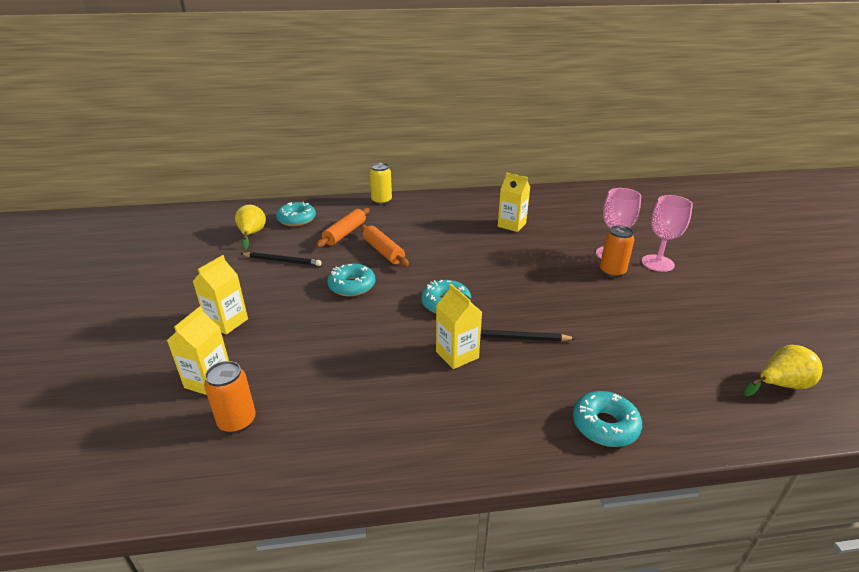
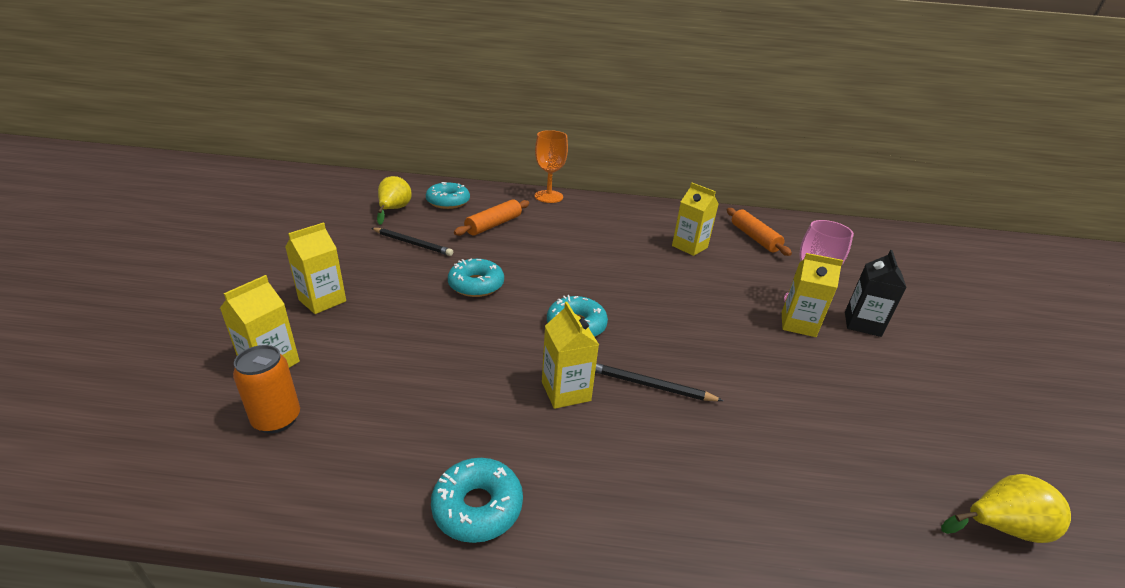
camera: 10 degrees right, 0 degrees up
(381, 201) = (548, 196): yellow can -> orange goblet
(383, 251) = (528, 252): orange rolling pin -> orange rolling pin (754, 238)
(604, 425) = (726, 529): turquoise donut -> turquoise donut (477, 507)
(612, 272) = (798, 324): orange can -> yellow carton
(657, 263) = (862, 324): pink goblet -> black carton

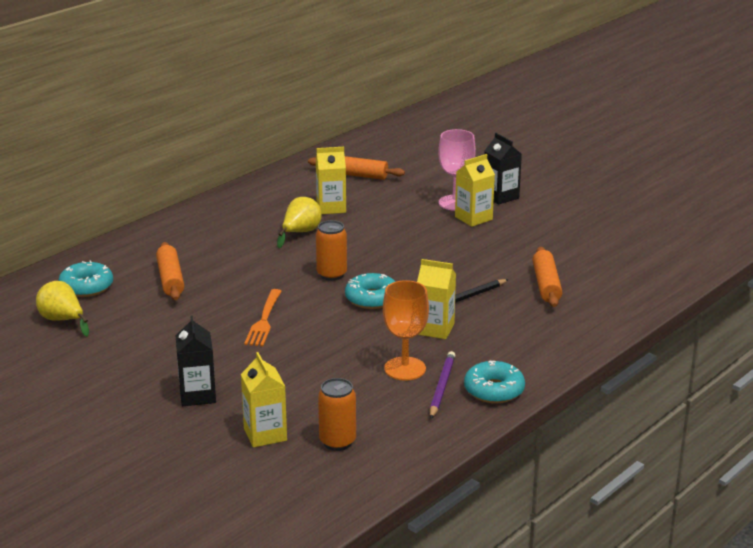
camera: 50 degrees left, 5 degrees down
(322, 300) = (197, 395): yellow carton -> black carton
(412, 243) = (151, 329): black pencil -> none
(449, 453) = (442, 387): none -> purple pencil
(476, 285) = (264, 320): turquoise donut -> orange fork
(548, 196) = (152, 232): orange goblet -> orange goblet (405, 369)
(589, 288) = (331, 274): none -> orange can
(760, 439) = (546, 285): none -> orange rolling pin
(1001, 527) = (664, 253): yellow pear -> yellow pear (300, 233)

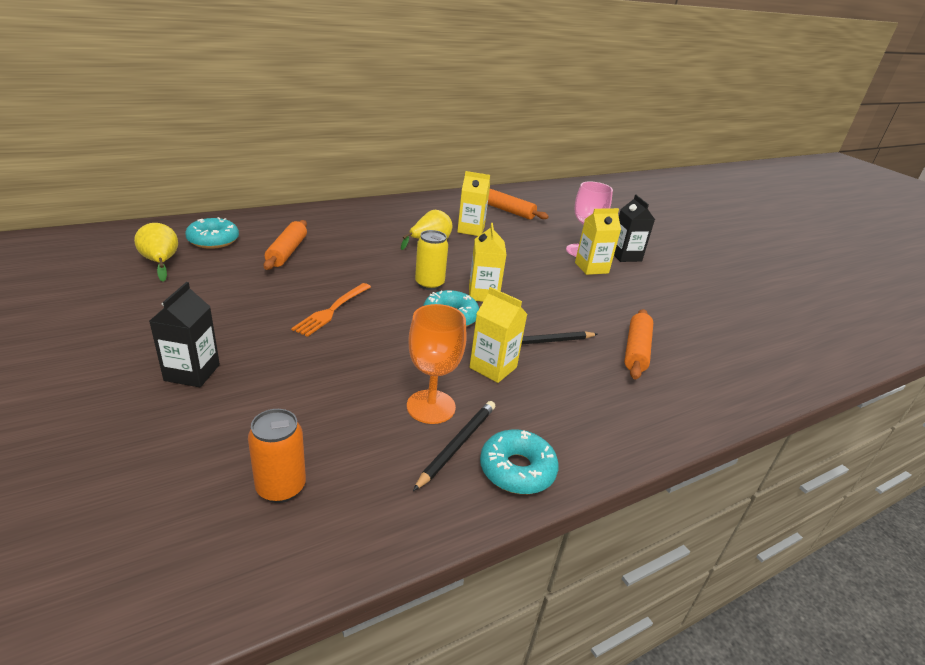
camera: 15 degrees right, 5 degrees up
(265, 434) = (210, 447): yellow carton -> yellow carton (483, 294)
(331, 274) = (429, 284): orange can -> yellow can
(442, 387) = (457, 445): purple pencil -> black pencil

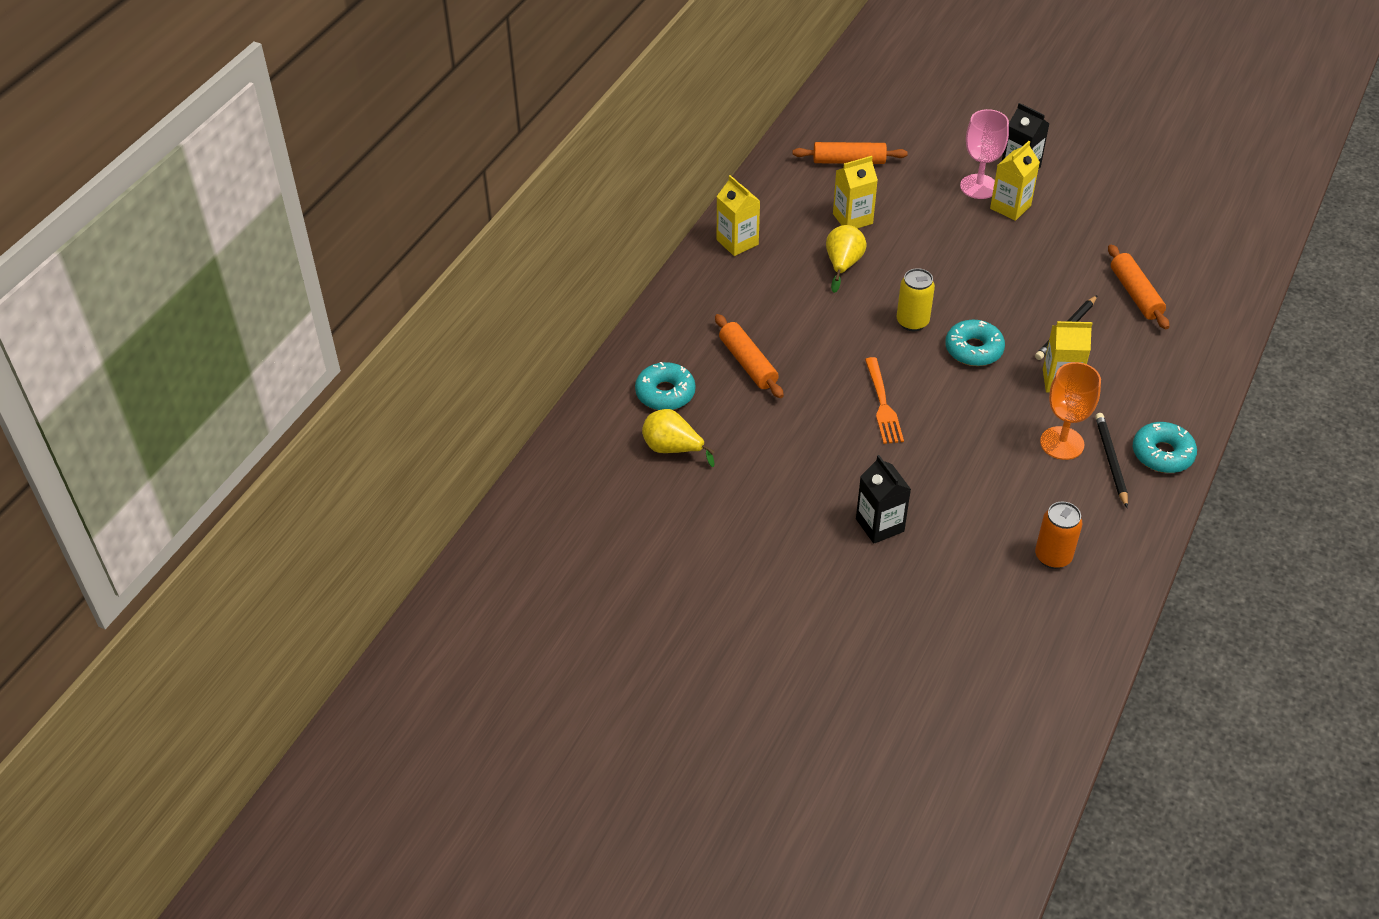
camera: 30 degrees left, 15 degrees up
(483, 294) = (966, 305): yellow carton -> yellow carton (737, 242)

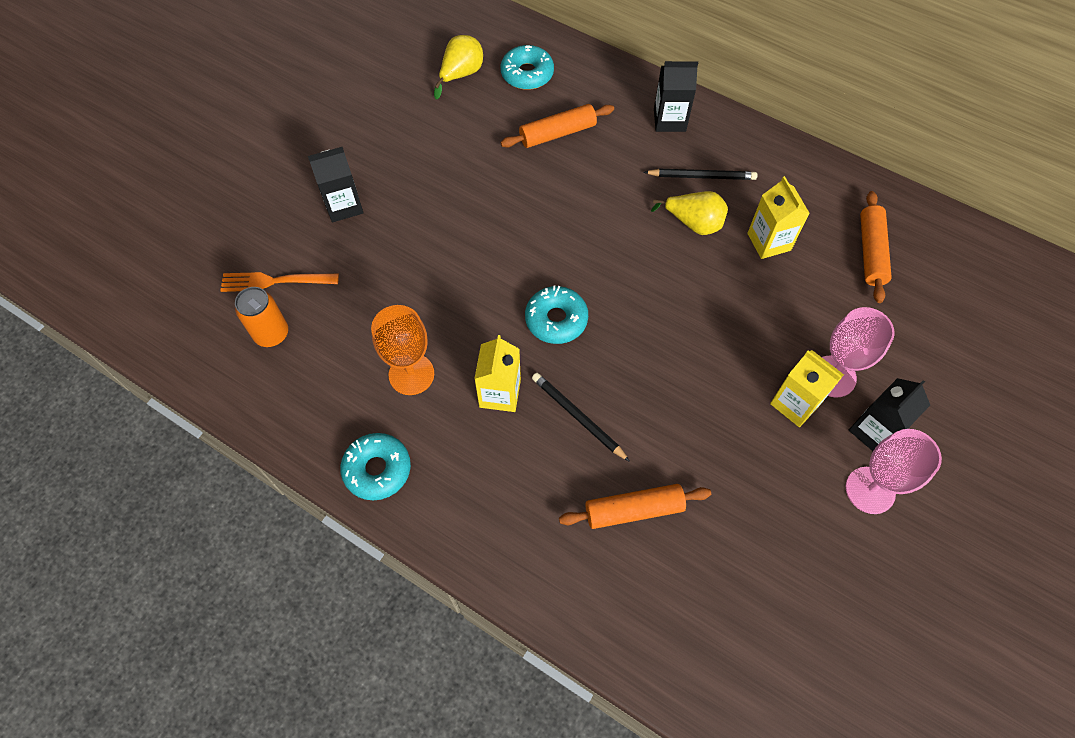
camera: 95 degrees right, 15 degrees up
(716, 283) = (669, 120): none -> black carton
(737, 242) = (729, 141): yellow carton -> none
(883, 404) = (490, 229): orange fork -> orange fork (275, 281)
(912, 322) = (602, 271): yellow can -> none
(1070, 172) = (870, 490): none -> pink goblet
(1111, 461) = (378, 415): black pencil -> black pencil (701, 176)

